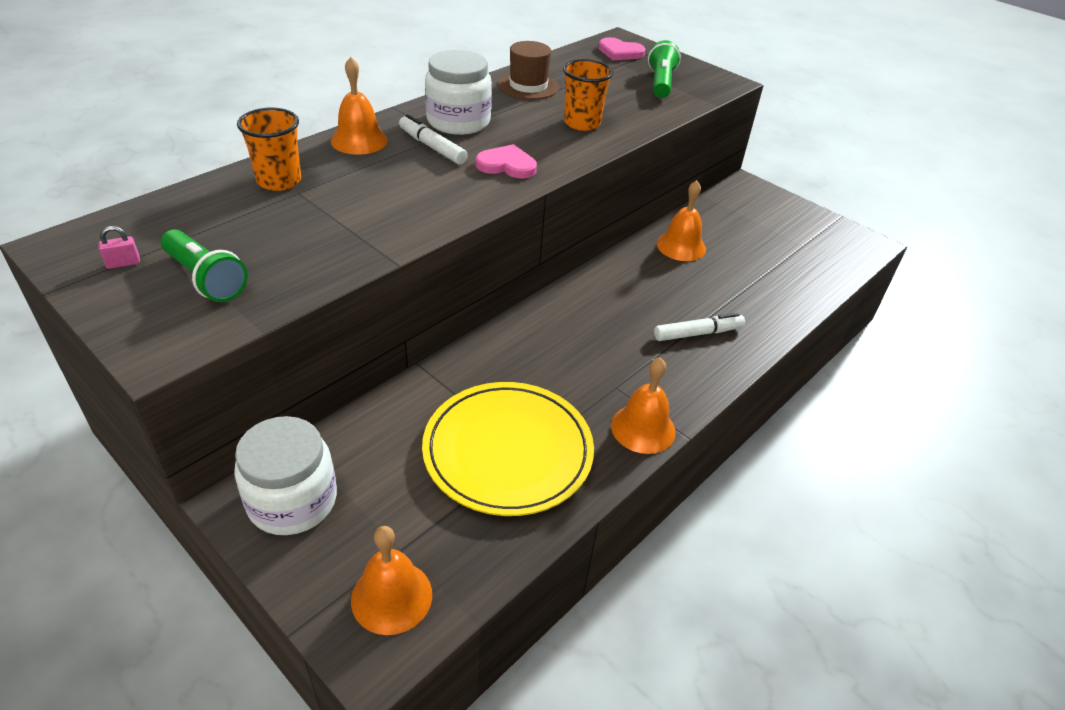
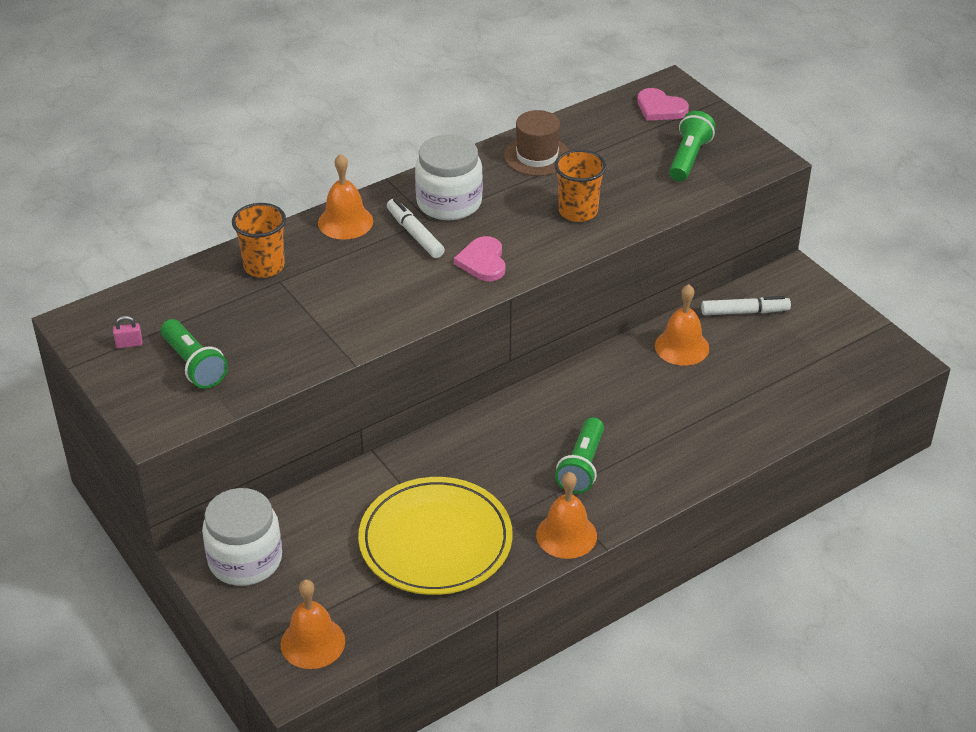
camera: 15 degrees right, 0 degrees up
(507, 165) = (483, 261): pink heart -> pink heart turned 120 degrees counterclockwise
(633, 358) = (582, 466): none -> green flashlight
(697, 333) = (658, 448): white marker -> white marker (744, 312)

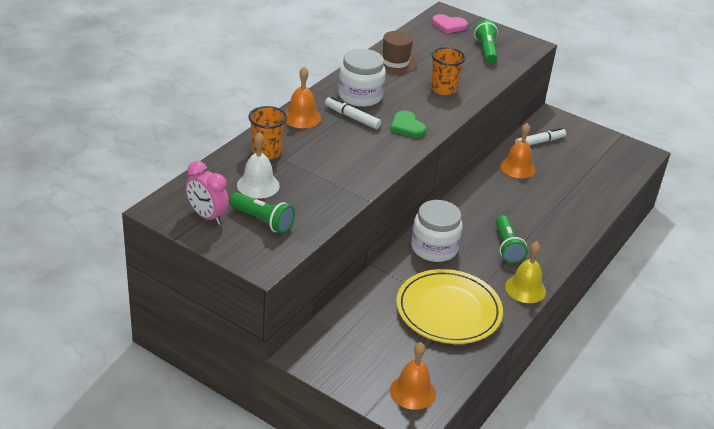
camera: 25 degrees left, 5 degrees down
(129, 344) = (207, 216): pink padlock -> pink clock
(221, 312) = (258, 185): none -> white bell
(245, 560) = (333, 350): white jar -> white jar (434, 248)
(483, 261) = (407, 126): pink heart -> green heart
(566, 535) = (525, 289): orange bell -> yellow bell

